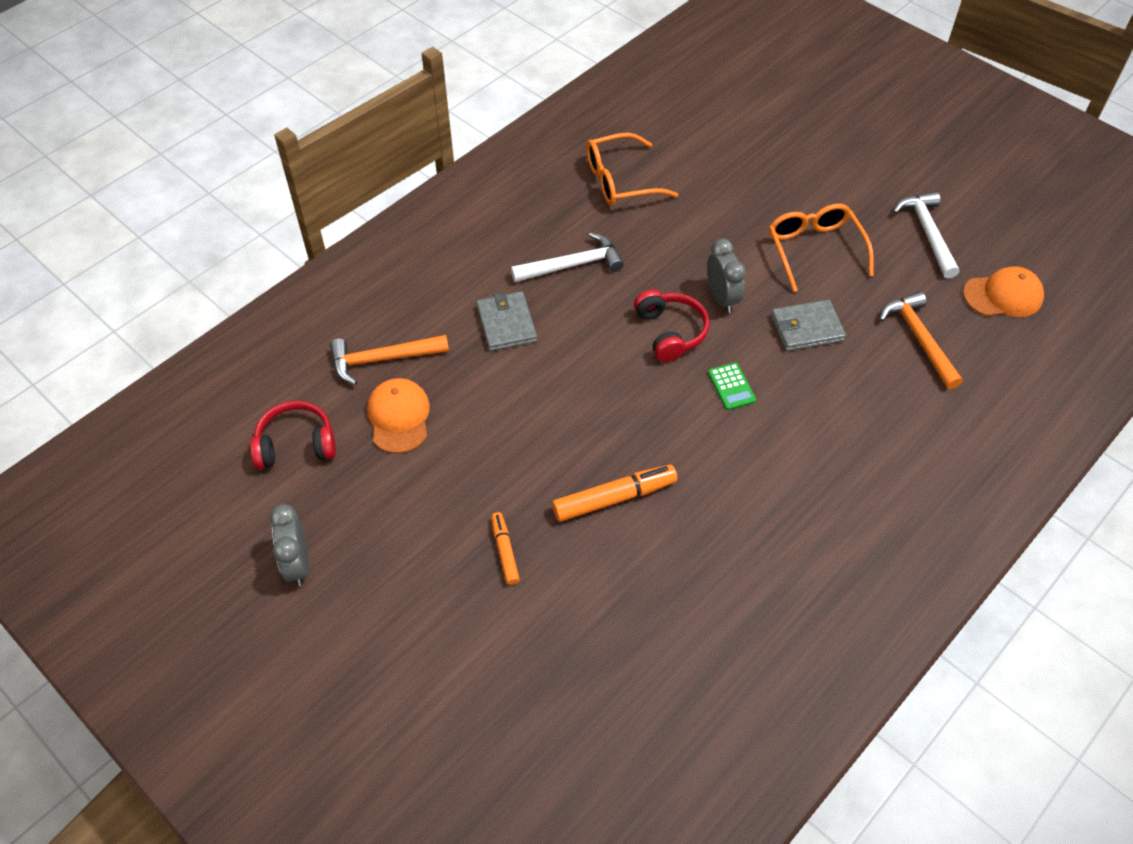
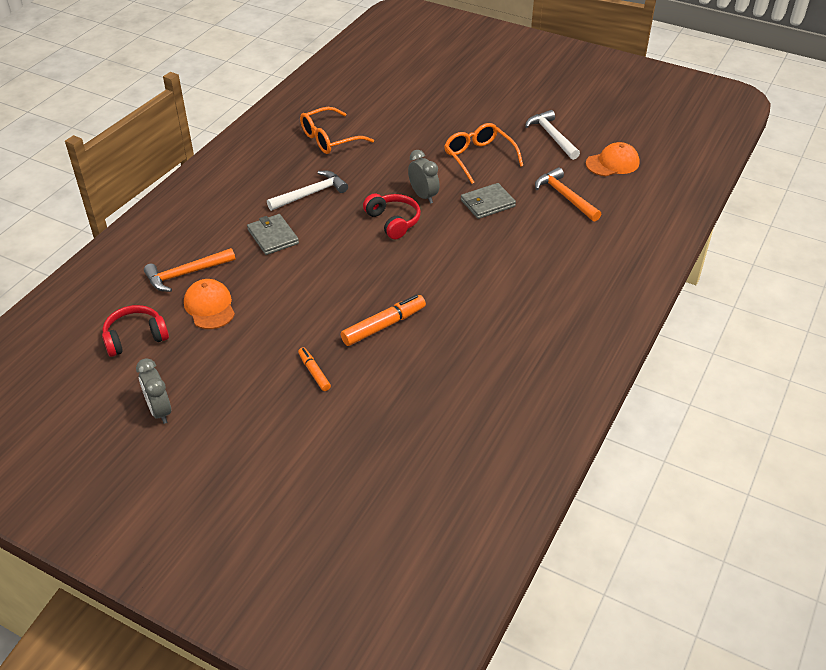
camera: 15 degrees left, 10 degrees down
(731, 387) = (446, 246): green calculator -> none

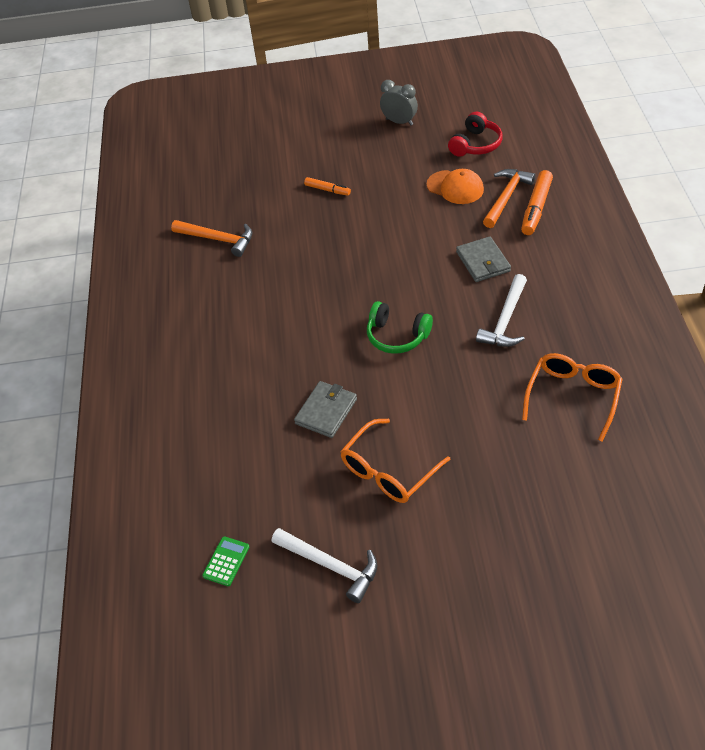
camera: 150 degrees right, 5 degrees up
(273, 236) = (483, 262): grey wallet -> grey wallet turned 45 degrees clockwise
(384, 326) = (310, 244): orange marker -> orange marker (536, 208)
(393, 221) = (397, 336): red headphones -> green headphones
(423, 196) = (398, 382): grey clock -> none
(478, 157) = (388, 471): orange glasses -> orange glasses turned 105 degrees clockwise
(565, 196) = (251, 470): orange hammer -> orange hammer (218, 239)
(612, 163) = (226, 561): orange cap -> green calculator

